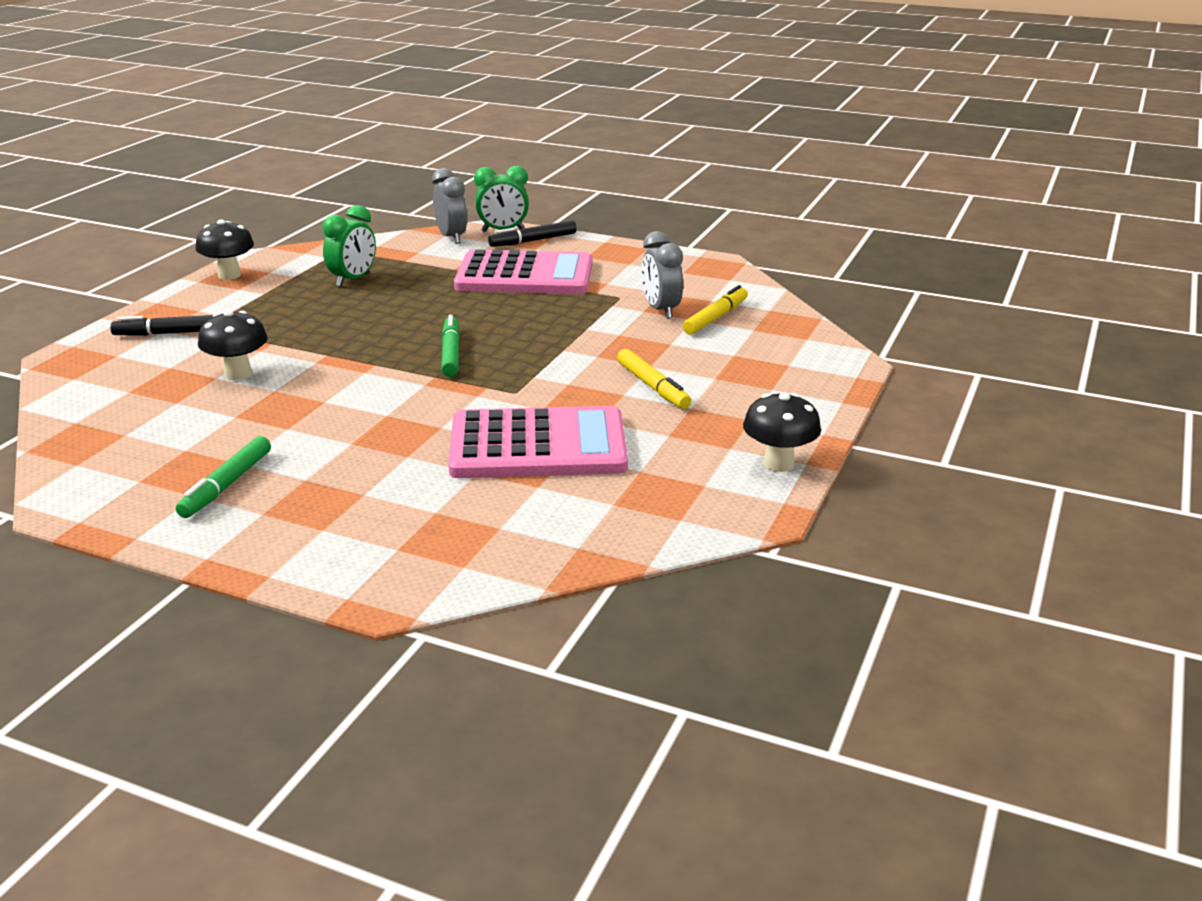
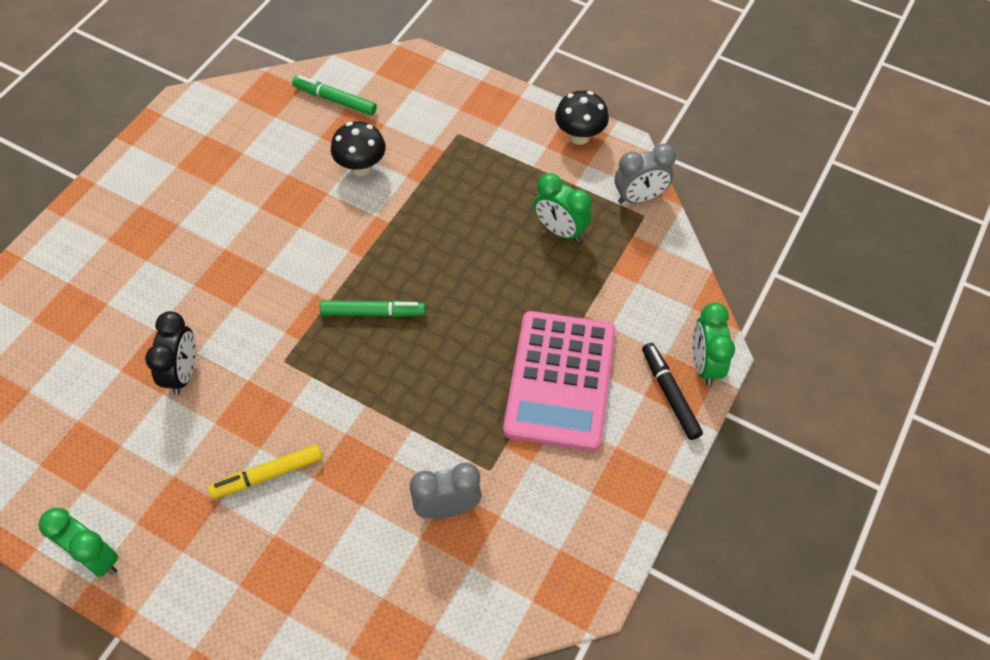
camera: 95 degrees right, 30 degrees up
(171, 333) = (450, 115): black marker -> none
(227, 485) = (183, 182): green marker -> green marker (335, 100)
(451, 237) = (681, 313): grey clock -> grey clock (639, 197)
(538, 445) = (183, 373): pink calculator -> black clock
(715, 318) = (419, 562): yellow marker -> none
(778, 464) = (96, 558): black mushroom -> green clock

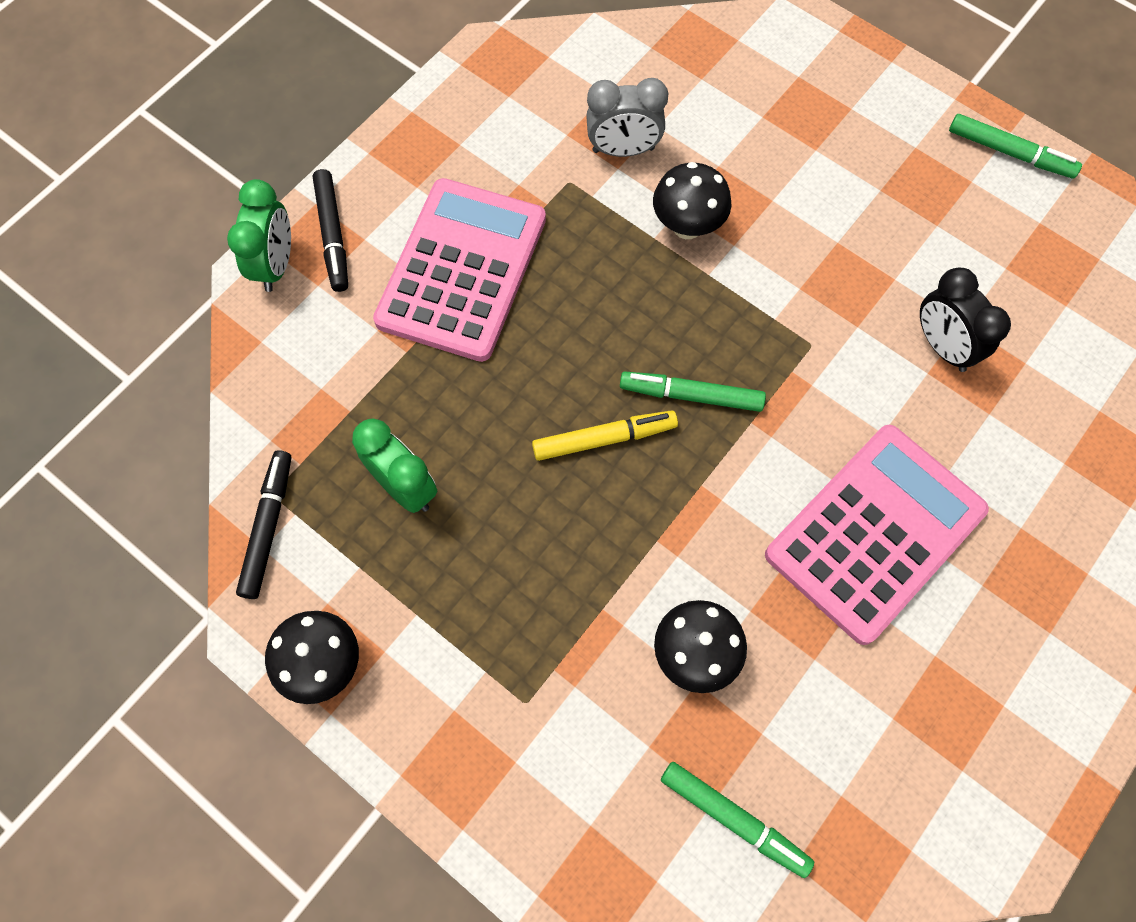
camera: 170 degrees left, 10 degrees up
(96, 558) = (1009, 152): green clock -> green marker
(183, 373) = (942, 346): black clock -> black clock turned 45 degrees counterclockwise
(246, 244) = (875, 532): none -> pink calculator
(268, 475) = (826, 210): yellow marker -> yellow marker (604, 439)
(385, 443) = (687, 226): none -> black mushroom
(639, 197) = (268, 527): grey clock -> black marker

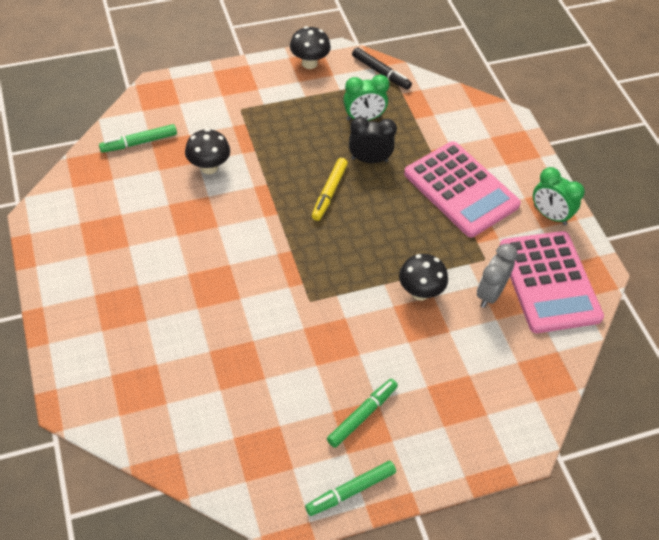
camera: 120 degrees right, 15 degrees down
(275, 265) = (513, 128): green clock -> green clock (550, 215)
(333, 235) = (516, 154): black marker -> none
(691, 395) = (323, 236): green marker -> green marker (362, 415)
(875, 532) = (198, 261): pink calculator -> pink calculator (549, 282)
(942, 346) = (261, 357): black clock -> black clock (369, 160)

